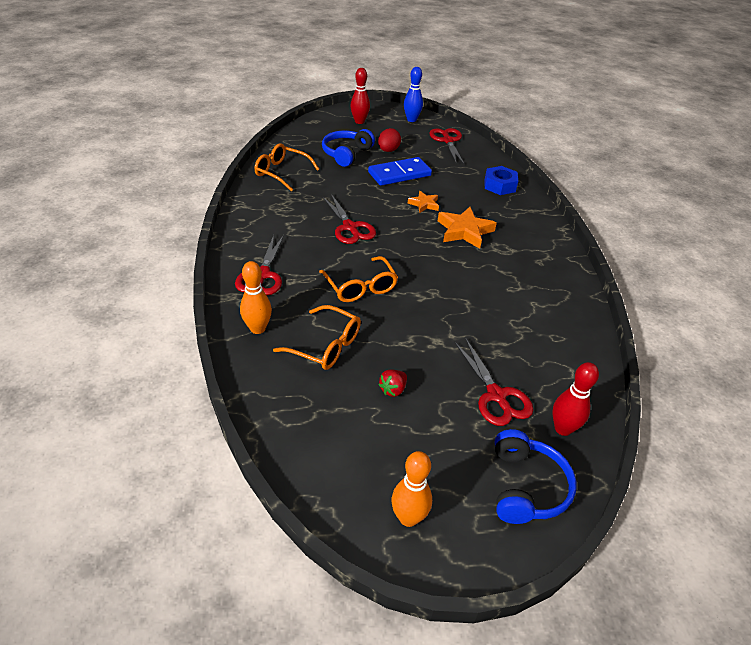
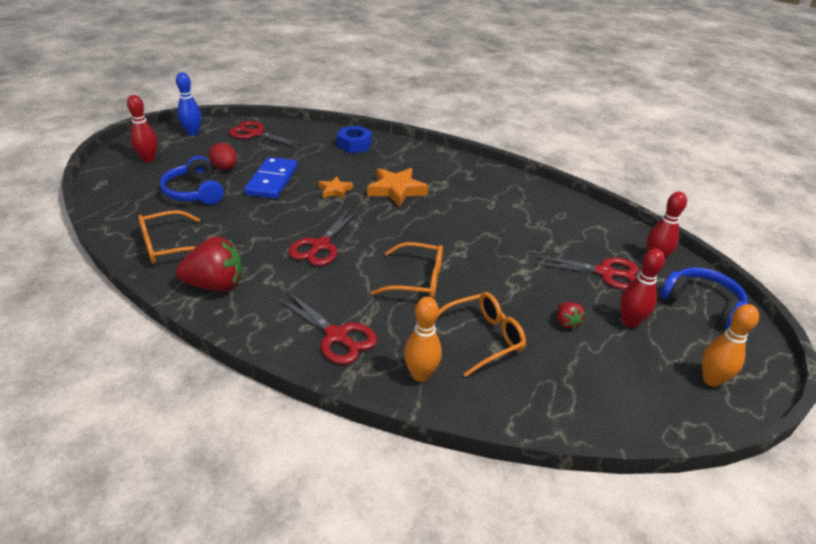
camera: 55 degrees left, 5 degrees down
(263, 206) = (215, 285): none -> red strawberry
(350, 227) = (320, 245): red scissors -> red scissors turned 105 degrees clockwise
(437, 433) = (630, 322): none -> red bowling pin

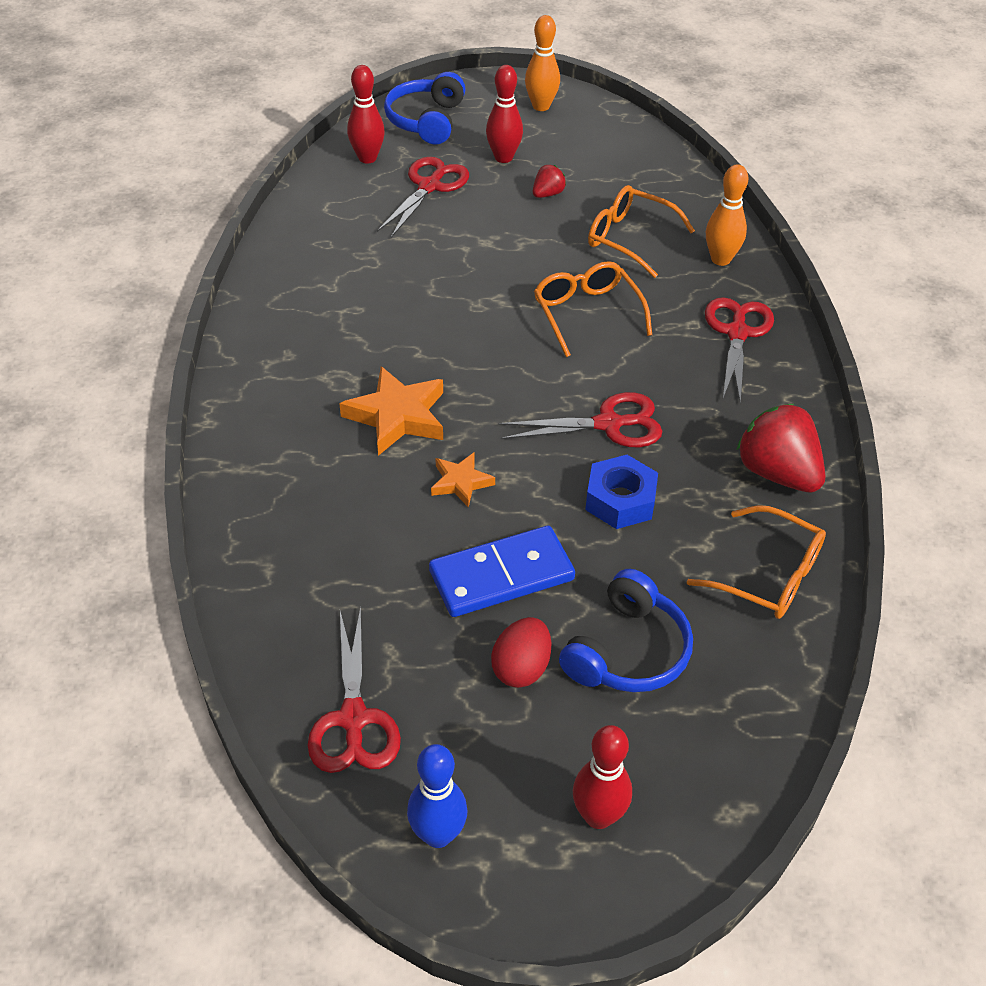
camera: 120 degrees left, 10 degrees up
(354, 145) = (280, 540): blue nut -> blue nut (620, 500)
(604, 272) = (429, 186): red scissors -> red scissors turned 45 degrees clockwise

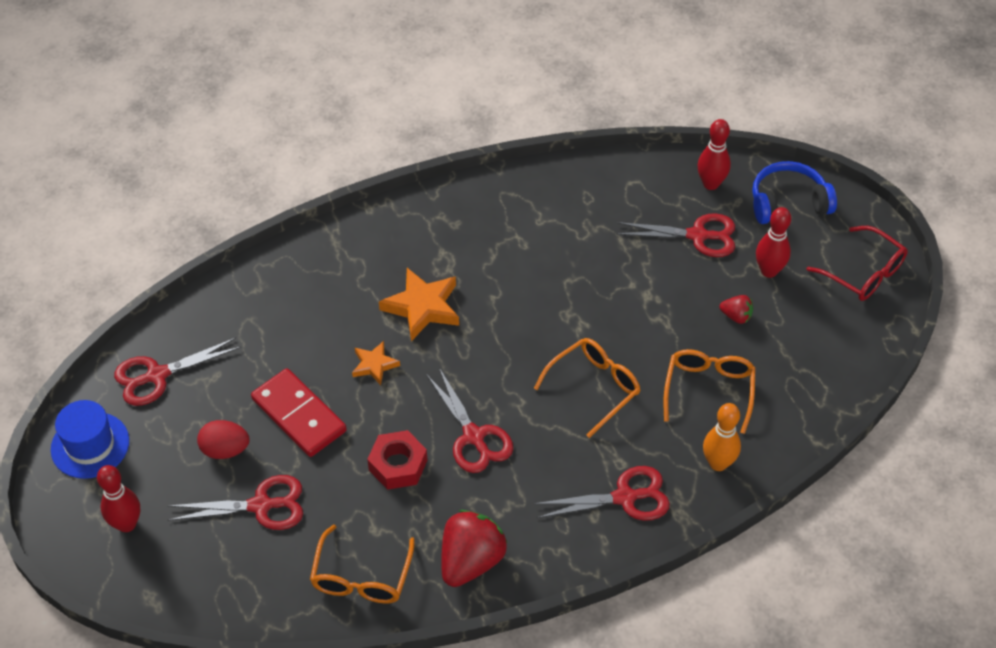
camera: 70 degrees right, 5 degrees up
(438, 834) = (90, 445): blue bowling pin -> blue hat
(501, 575) = (299, 415): blue domino -> red domino
(541, 106) = (864, 273): orange bowling pin -> red glasses
(620, 500) = (398, 465): blue nut -> red nut
(627, 650) = (260, 505): blue headphones -> red scissors

